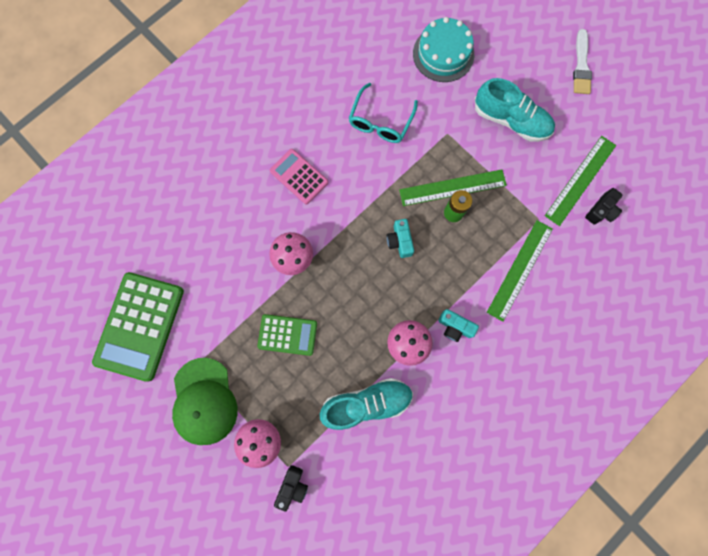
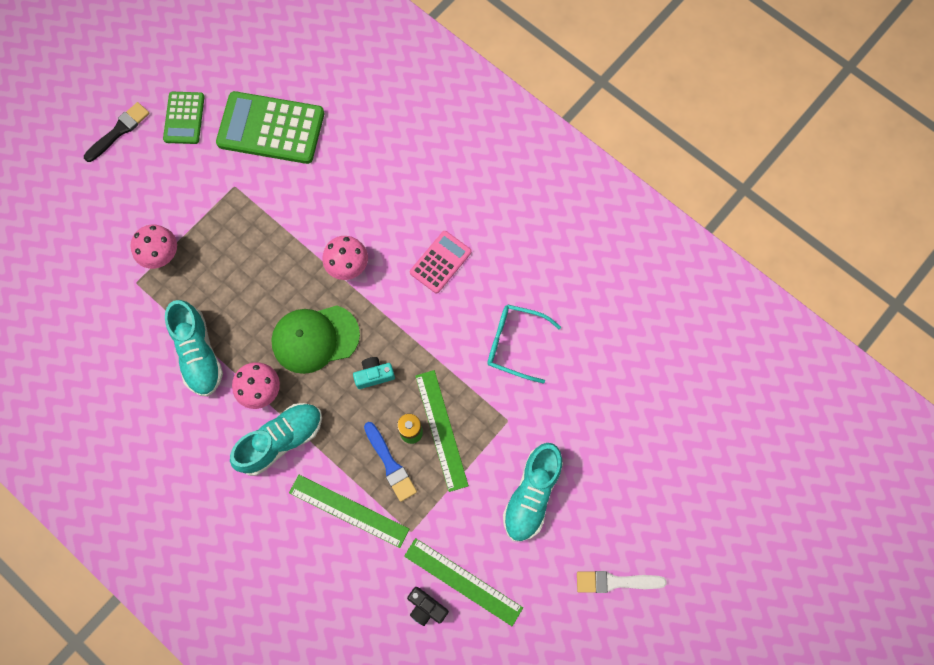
camera: 85 degrees right, 5 degrees down
(116, 486) = (119, 131): none -> black brush
(204, 401) = (198, 197): green cap -> green cap (315, 338)
(287, 335) = (267, 268): green calculator -> green calculator (184, 118)
(292, 486) = (117, 289): black camera -> none
(443, 54) = (610, 410): turquoise cake -> none
(454, 327) = (281, 440): turquoise camera -> turquoise shoe
(480, 232) = (390, 464): none -> blue brush

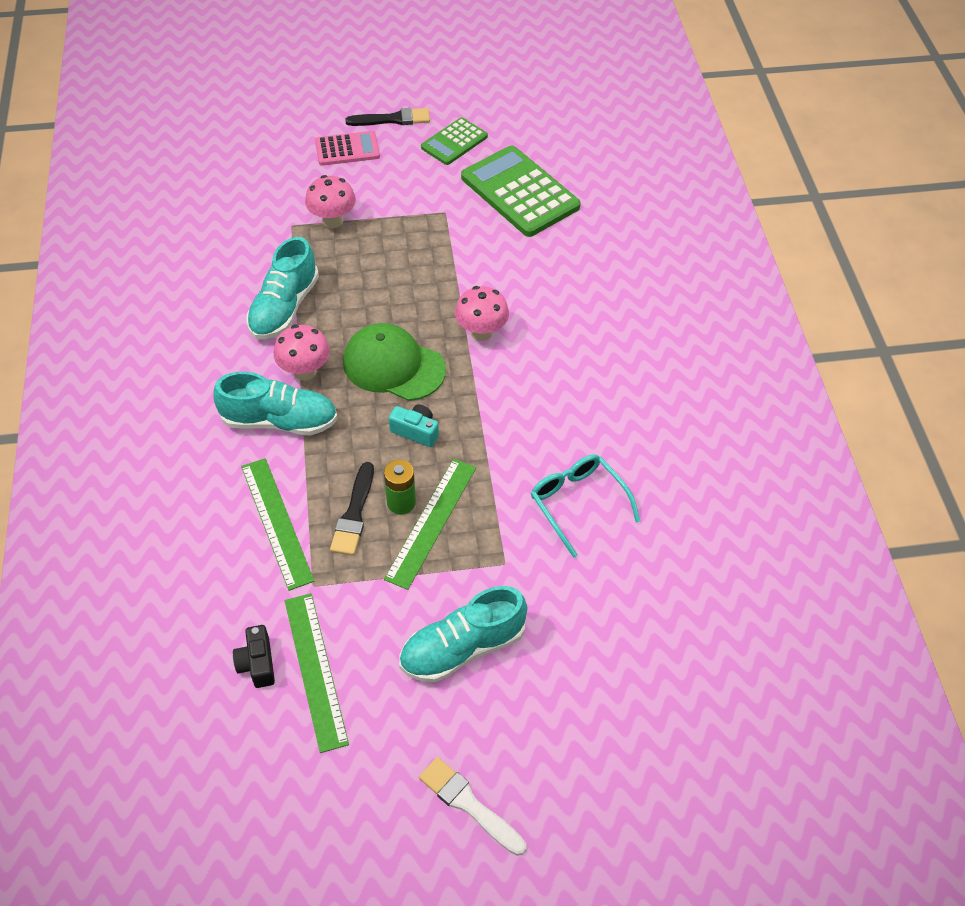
camera: 40 degrees right, 20 degrees down
(390, 464) = (354, 514): blue brush -> black brush
(440, 262) = (571, 387): pink calculator -> pink calculator (347, 149)

